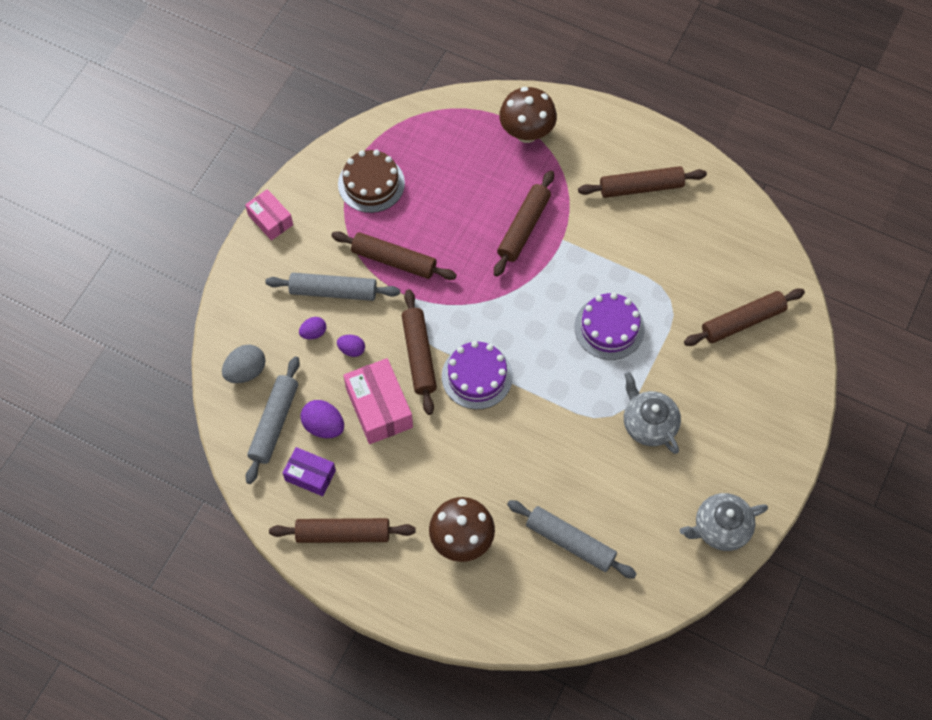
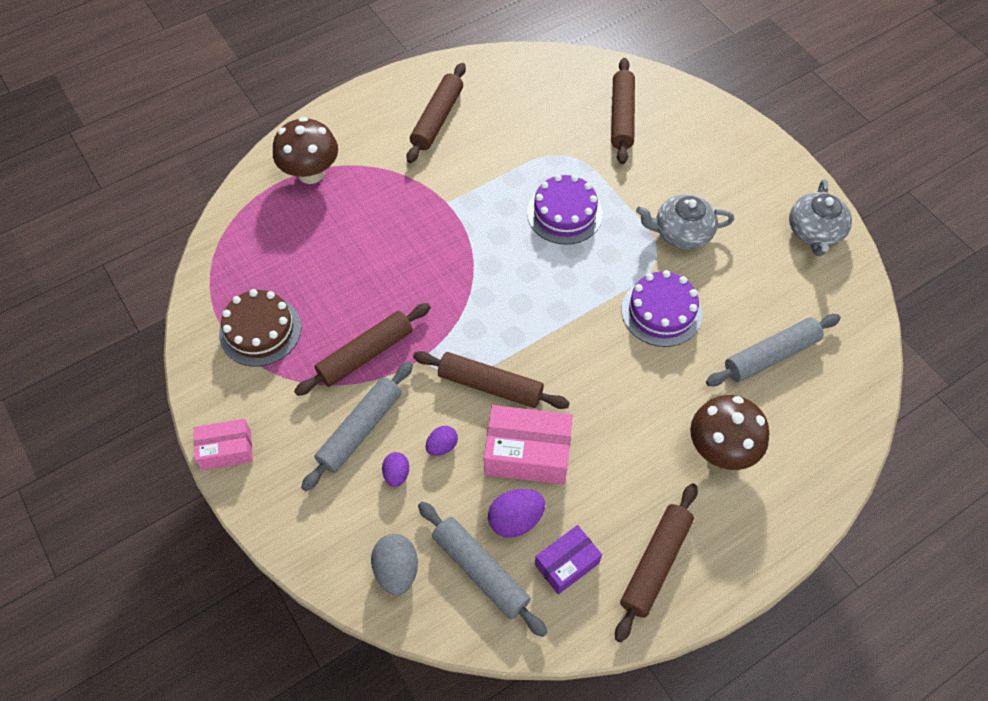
camera: 60 degrees left, 5 degrees down
(477, 376) = (547, 346): purple cake -> purple cake (661, 312)
(523, 227) = (411, 226): brown rolling pin -> none

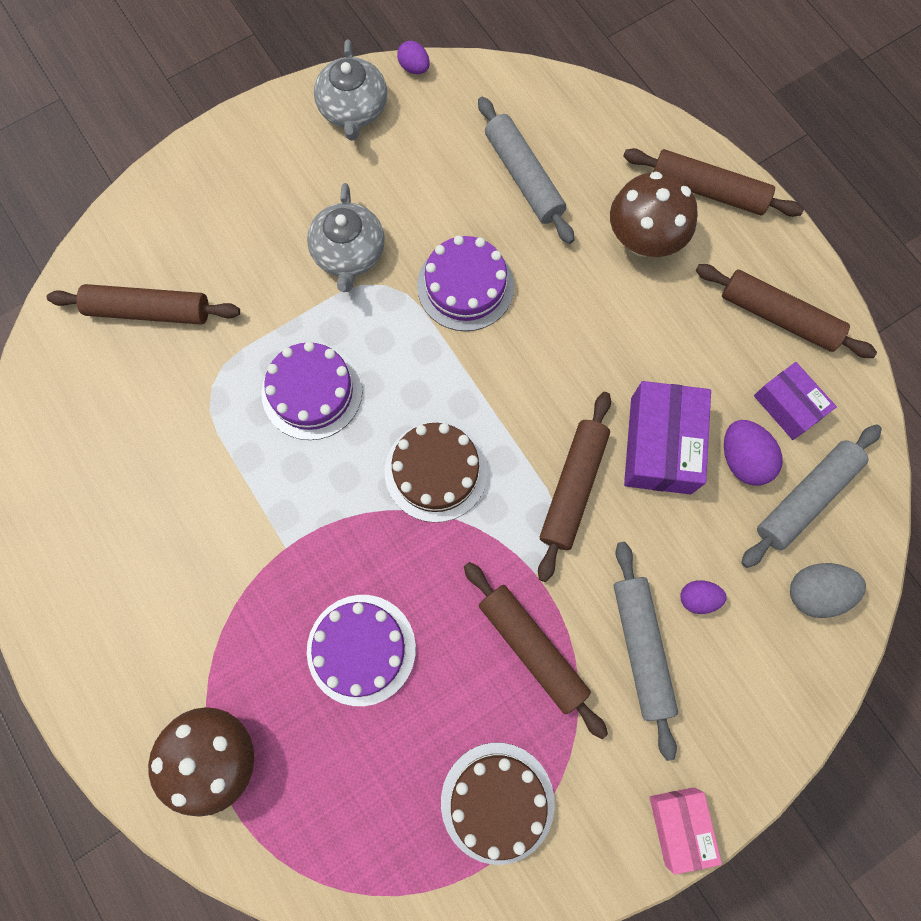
camera: 90 degrees left, 15 degrees up
(360, 429) = (640, 648): grey rolling pin -> grey rolling pin turned 45 degrees clockwise
(373, 248) = (361, 649): none -> purple cake
(437, 119) = (127, 566): brown rolling pin -> brown rolling pin (707, 191)
(442, 446) = (657, 544): purple egg -> purple egg (414, 68)
(503, 292) = (436, 471): none -> brown cake
(527, 453) = (660, 445): pink box -> purple box
(814, 232) = (353, 110): grey teapot -> grey teapot turned 75 degrees clockwise

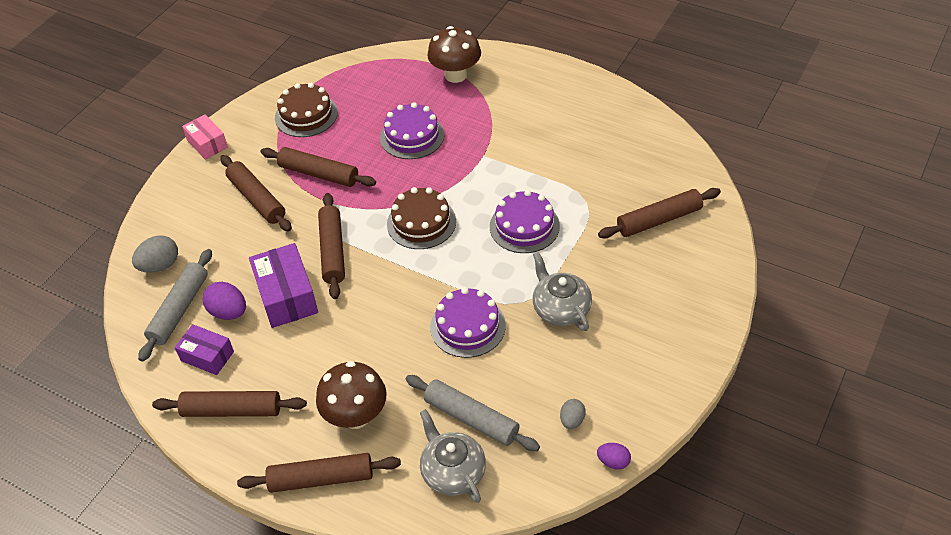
camera: 155 degrees right, 25 degrees down
(353, 110) = (634, 405): grey teapot -> grey teapot (453, 471)
(425, 125) = (572, 420): none -> grey egg
(640, 648) = (257, 199): grey rolling pin -> brown rolling pin
(697, 598) = (232, 233): purple egg -> none

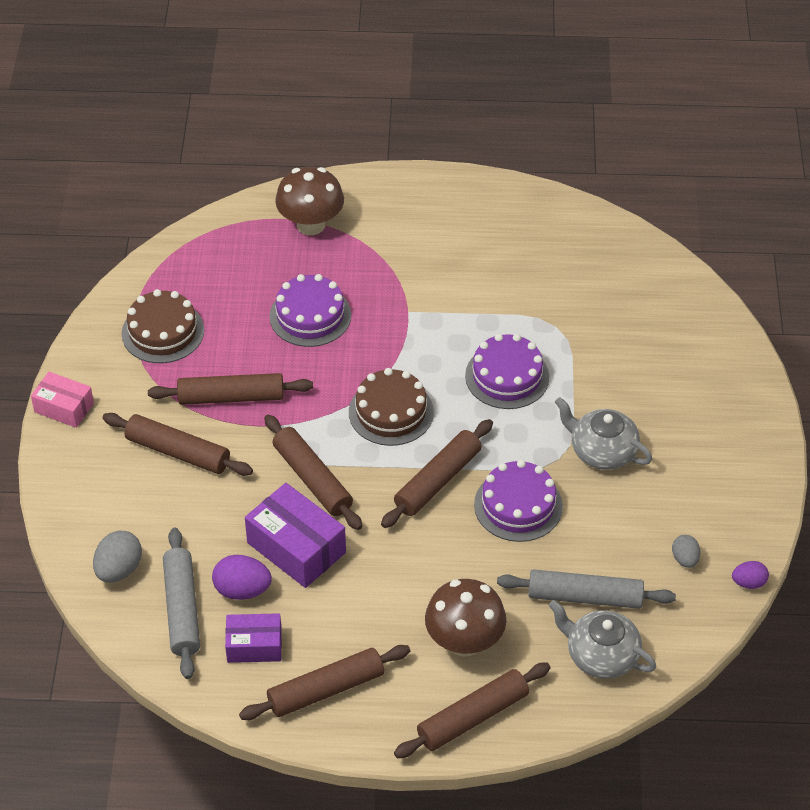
camera: 30 degrees left, 0 degrees up
(659, 220) = (643, 320): brown rolling pin -> brown rolling pin (437, 480)

